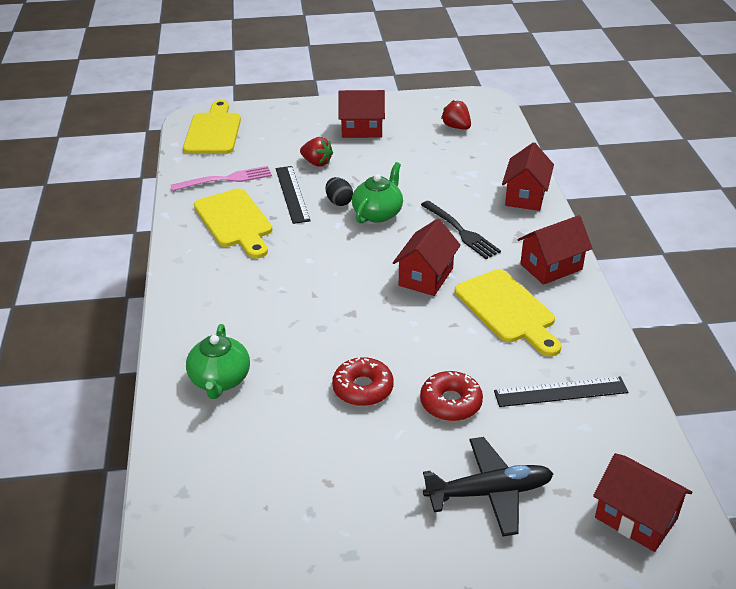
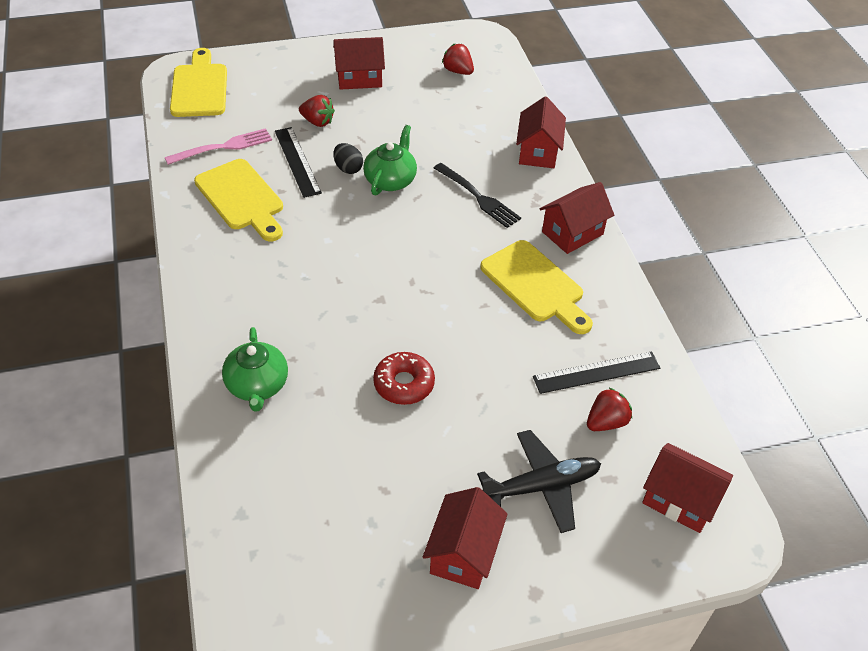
camera: 10 degrees left, 10 degrees up
(426, 277) = (449, 252): red house -> red house (463, 553)
(450, 403) = (492, 393): red donut -> none
(565, 438) = (606, 422): none -> red strawberry

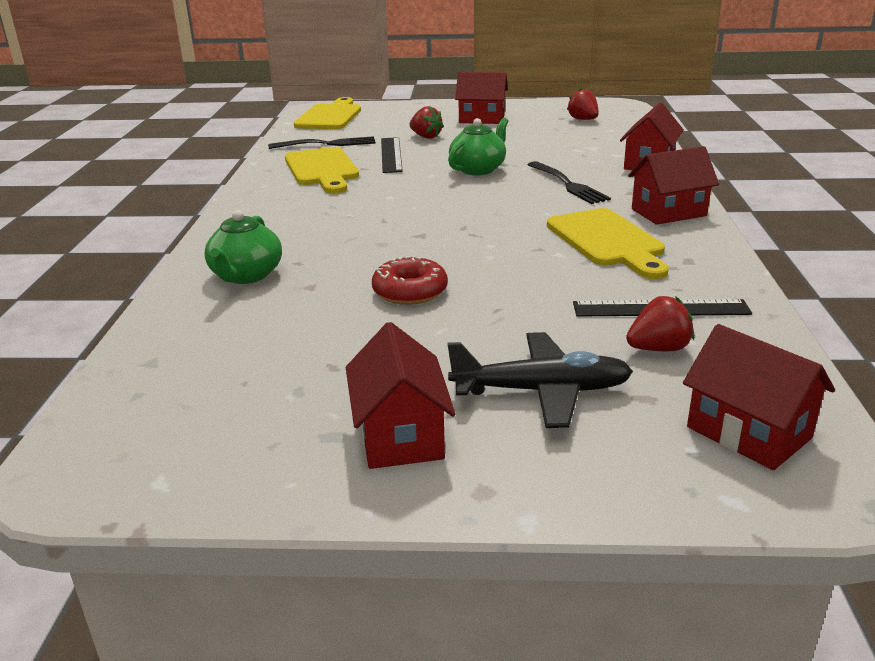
camera: 20 degrees right, 20 degrees down
(223, 147) = (327, 144): pink fork -> black fork
(348, 168) = (439, 161): black egg -> none
(463, 553) = (400, 435): red house -> red house turned 45 degrees counterclockwise

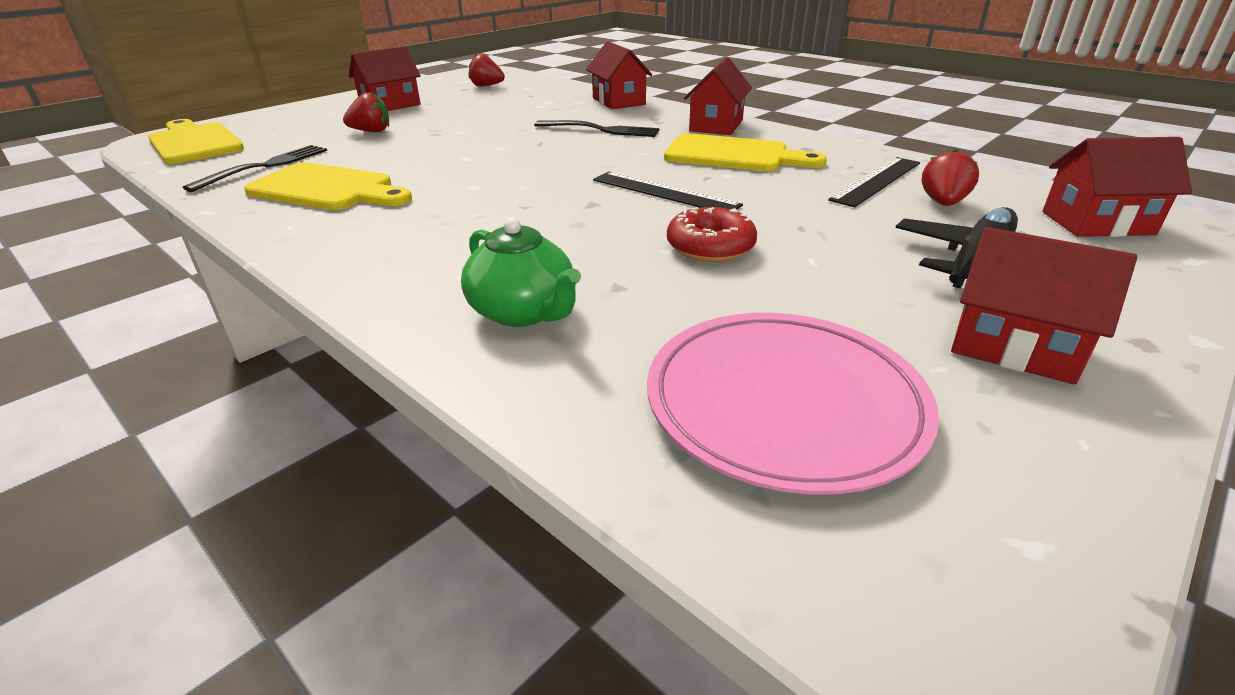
camera: 50 degrees left, 5 degrees up
(230, 376) = (784, 403): none -> pink plate
(391, 154) = (374, 154): black ruler -> black ruler (664, 192)
(478, 169) = (498, 141): green teapot -> none

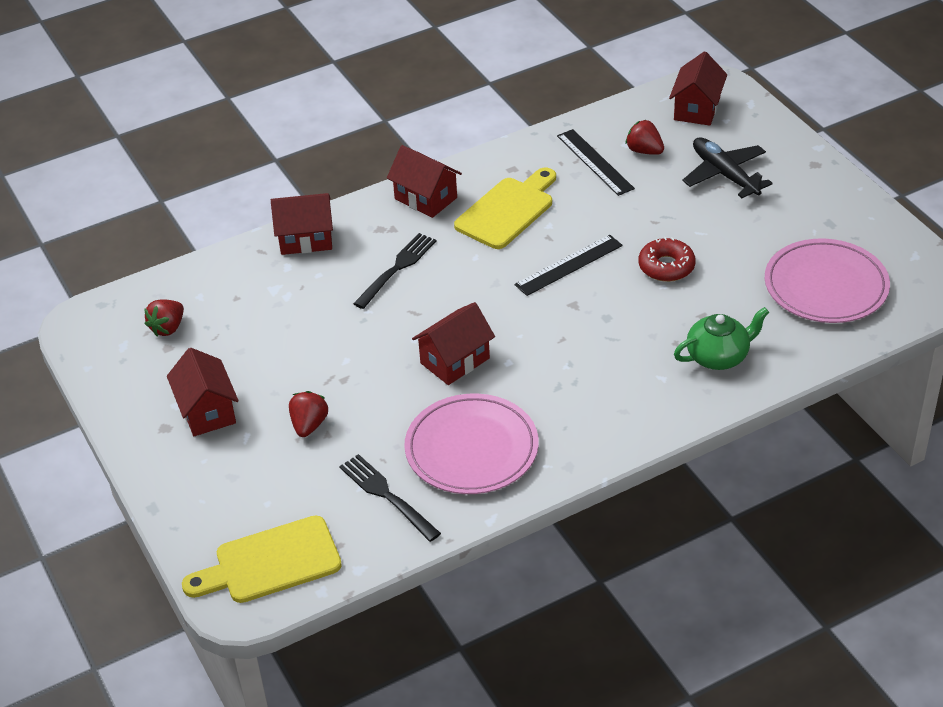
camera: 70 degrees left, 10 degrees up
(327, 189) = (471, 449): yellow cutting board -> pink plate
(1014, 347) = (806, 202): red house -> red house (455, 360)

